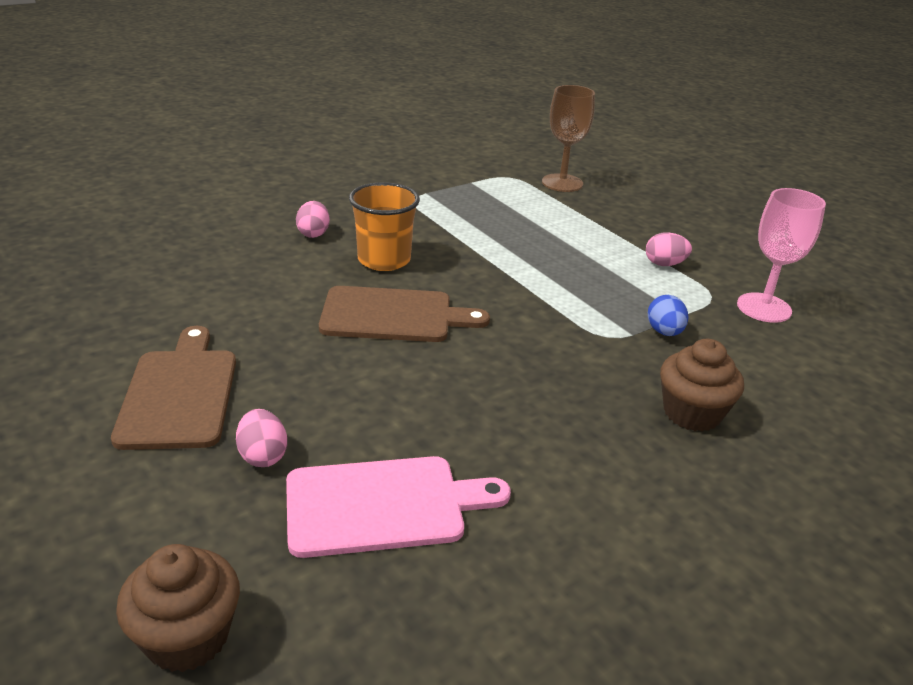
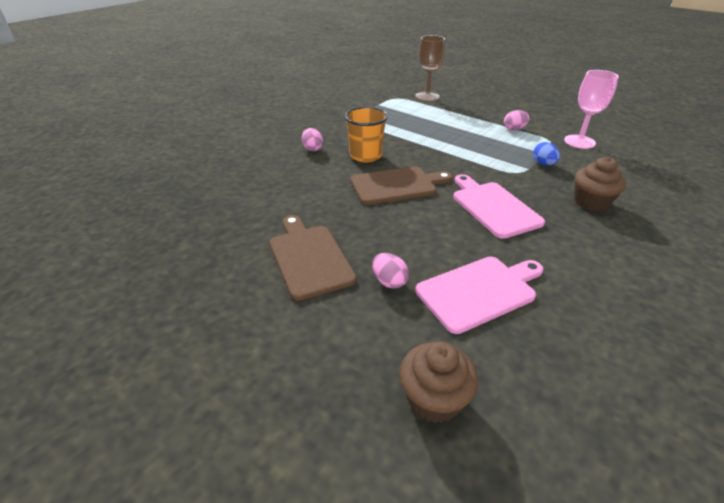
camera: 15 degrees left, 5 degrees up
(517, 383) = (493, 207): none -> pink cutting board

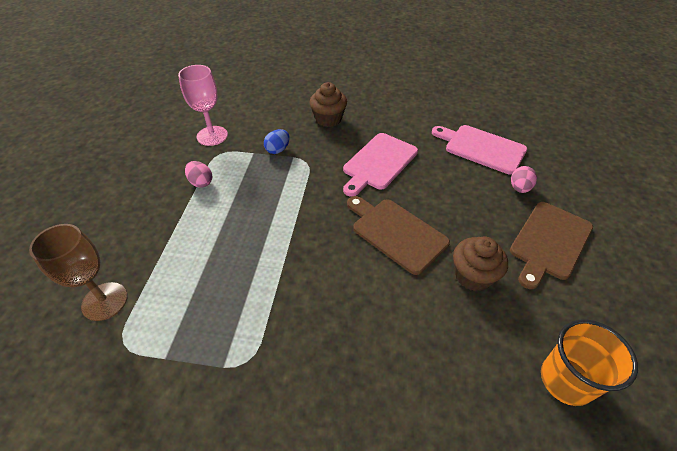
camera: 120 degrees left, 10 degrees up
(312, 149) = (378, 359): pink egg -> none
(365, 156) = (355, 287): orange cup -> orange cup (566, 380)
(434, 399) = (570, 145): brown cupcake -> brown cupcake (473, 276)

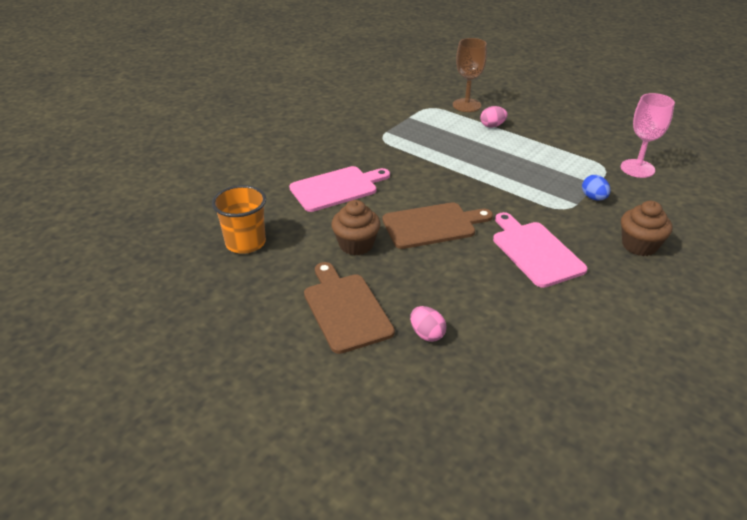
camera: 120 degrees right, 10 degrees down
(201, 182) = (565, 151): pink egg -> pink egg (492, 126)
(481, 148) = (515, 344): pink cutting board -> pink cutting board (337, 188)

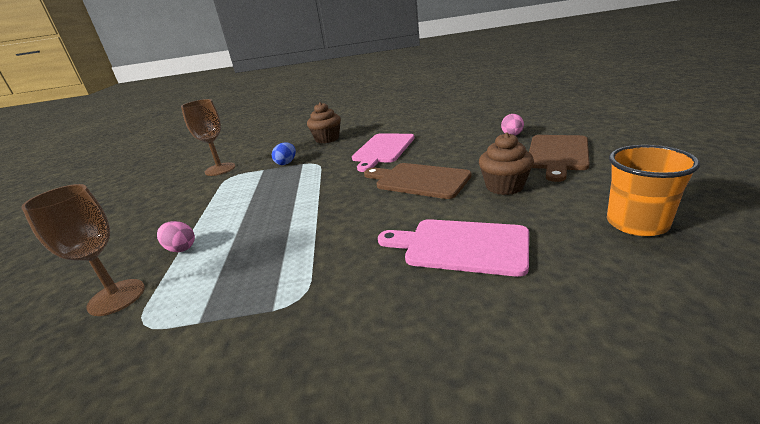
camera: 130 degrees left, 10 degrees down
(637, 168) = (220, 169): pink goblet -> brown goblet

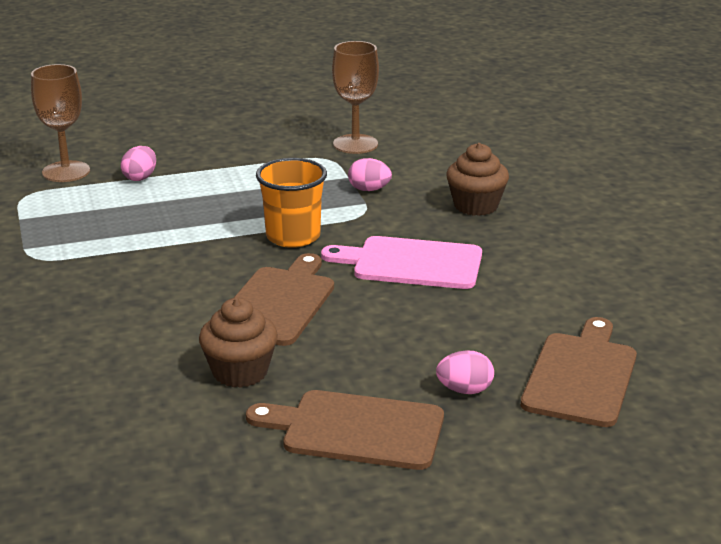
camera: 75 degrees right, 0 degrees up
(286, 163) = (369, 190): blue egg -> pink egg
(461, 246) = (95, 338): pink cutting board -> none
(495, 118) = (581, 376): none -> brown cutting board
(637, 223) = (108, 461): orange cup -> orange cup (293, 236)

